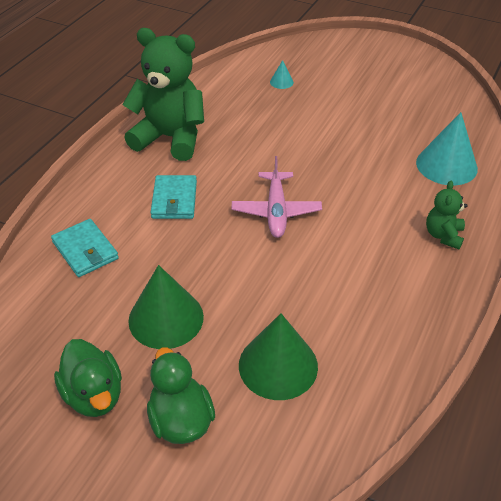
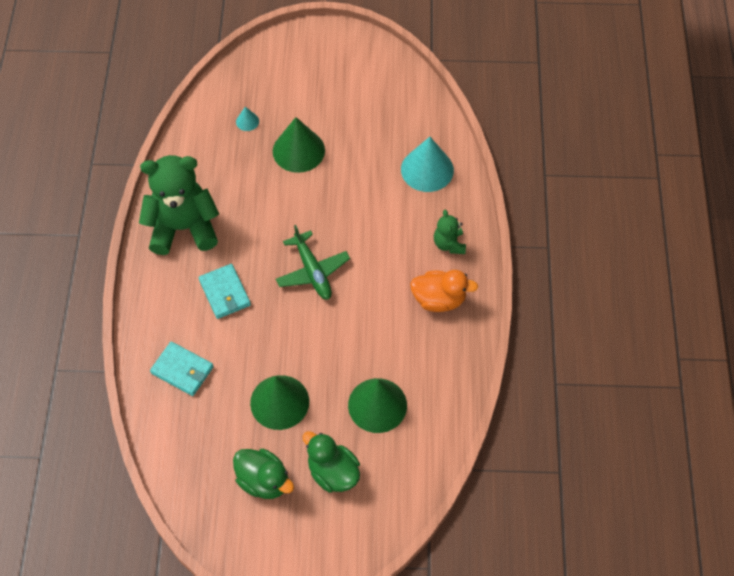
camera: 25 degrees left, 15 degrees up
(276, 211) = (312, 271): pink plane -> green plane
(318, 114) = (298, 150): none -> green cone
(408, 283) = (439, 299): none -> orange duck

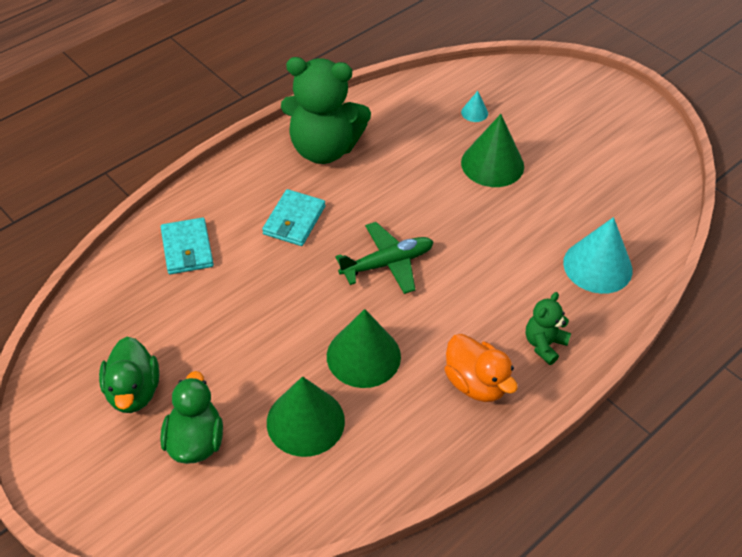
camera: 45 degrees right, 10 degrees down
(183, 228) = (324, 149): green teddy bear -> green teddy bear turned 150 degrees clockwise
(279, 402) = (228, 341): green cone -> green cone (363, 356)
(312, 271) = (387, 263): green plane -> green plane turned 135 degrees counterclockwise

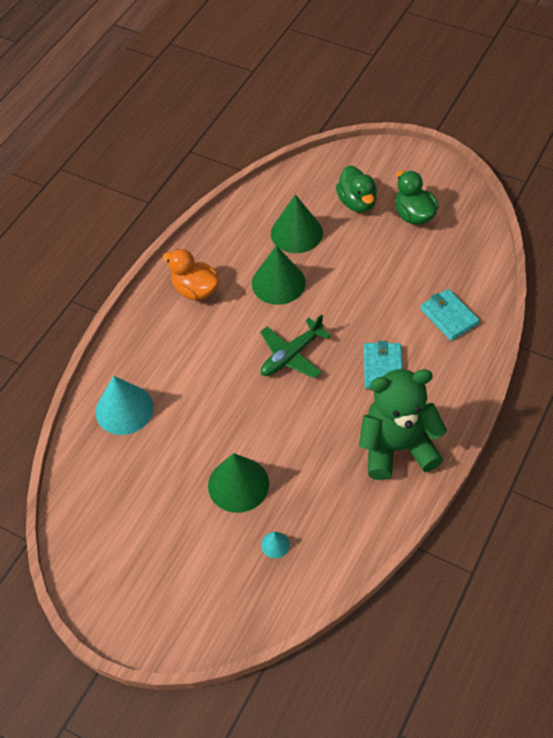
camera: 165 degrees right, 5 degrees up
(544, 344) = (154, 331): green teddy bear -> none

